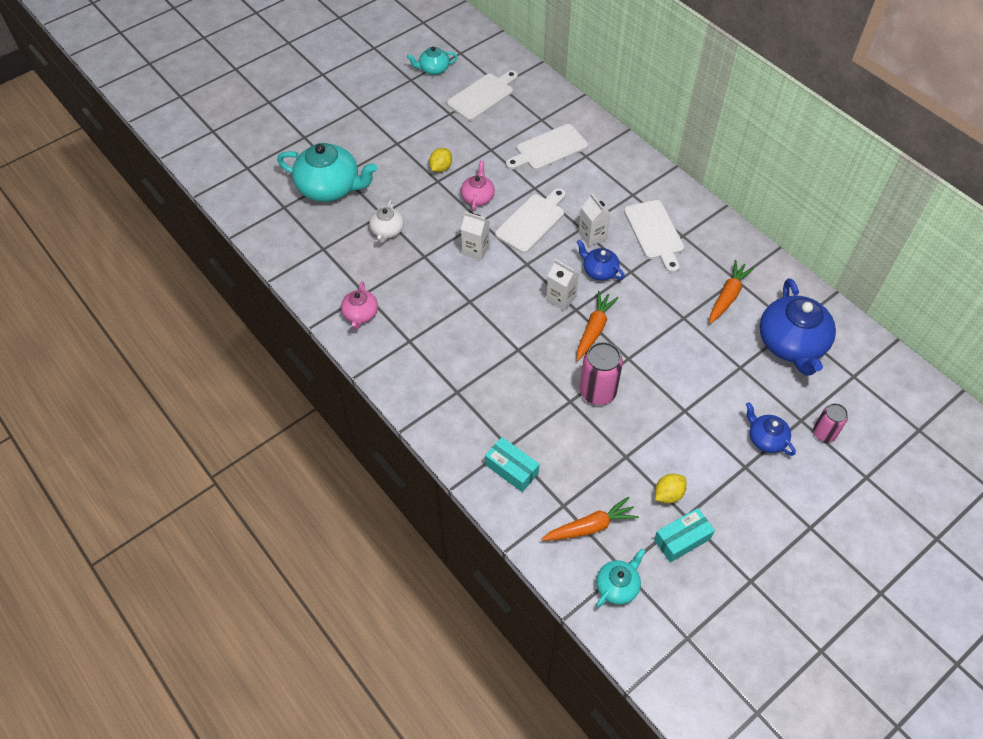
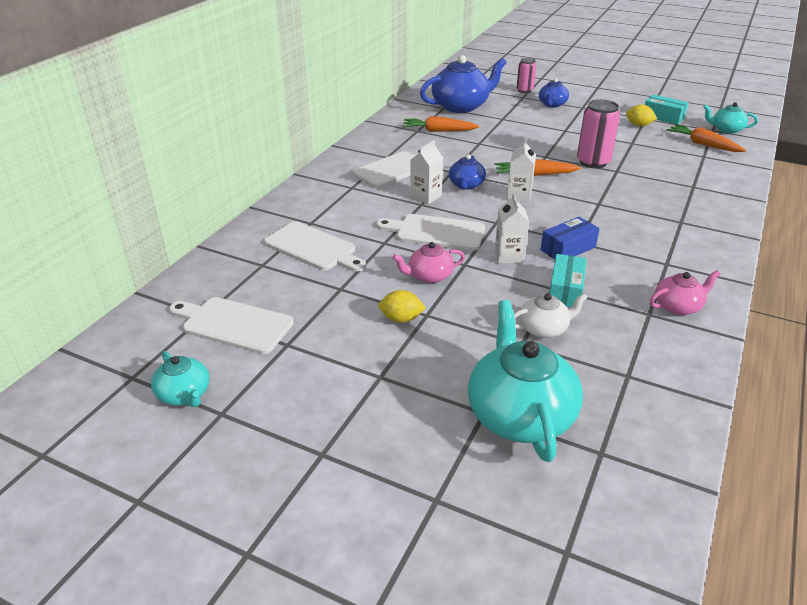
camera: 115 degrees left, 20 degrees down
(464, 290) = (568, 248): none -> blue box
(511, 469) = (709, 180): turquoise box -> turquoise box (565, 290)

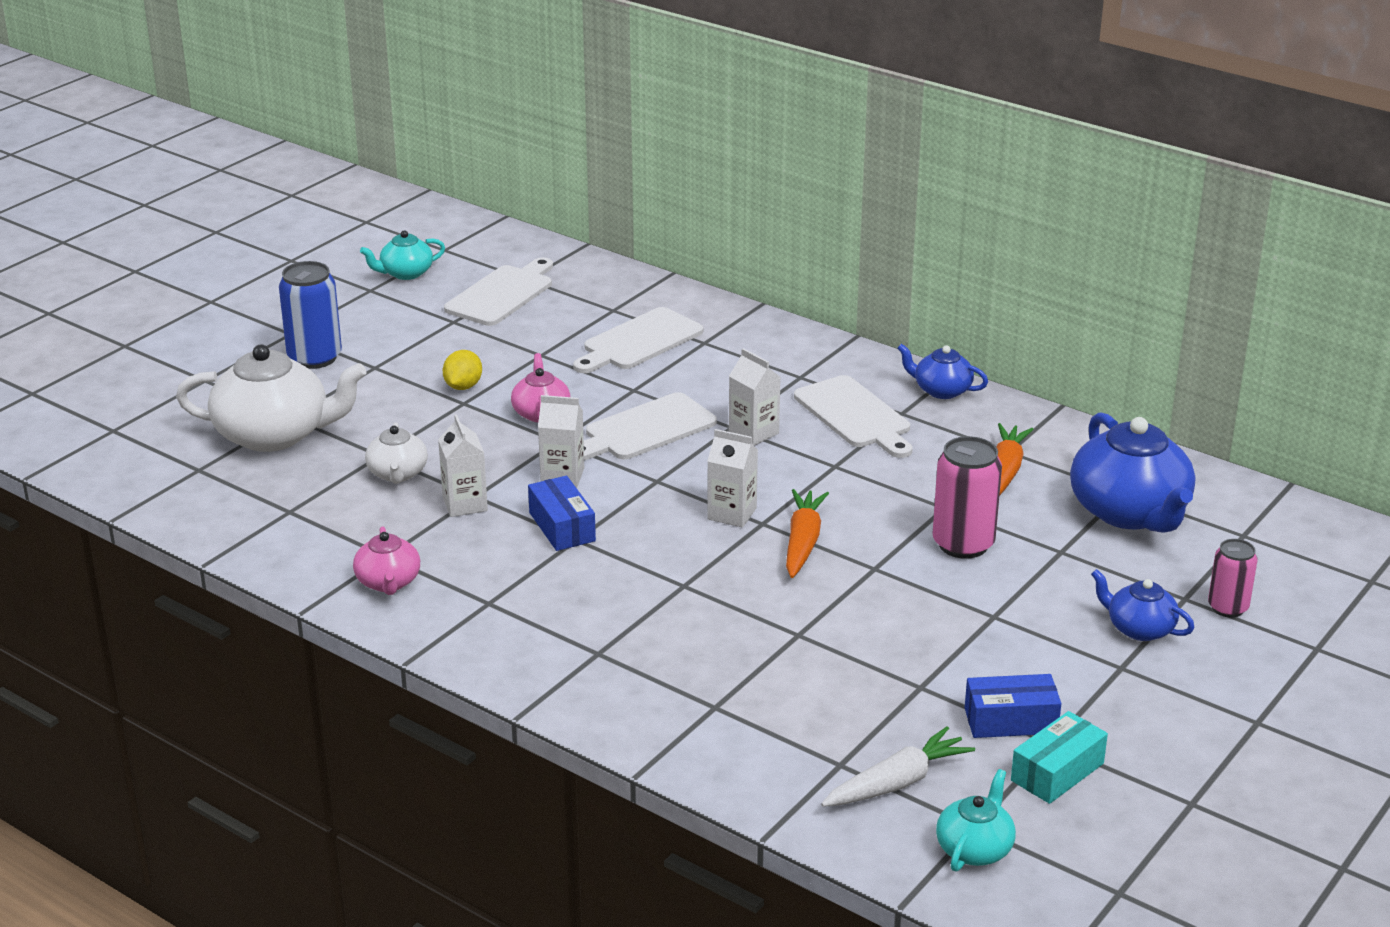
camera: 100 degrees right, 5 degrees down
(371, 421) = (314, 358): none -> blue can
(436, 232) = (645, 429): white cutting board -> white cutting board turned 150 degrees counterclockwise
(466, 185) = (782, 472): blue teapot -> blue teapot (941, 390)
(519, 414) = (275, 435): turquoise teapot -> white teapot
(565, 290) = (465, 504): turquoise box -> white carton
(593, 162) = (840, 616): pink can -> pink can (963, 544)
(638, 125) = (1010, 721): yellow lemon -> blue box
(703, 144) = (897, 782): orange carrot -> white carrot

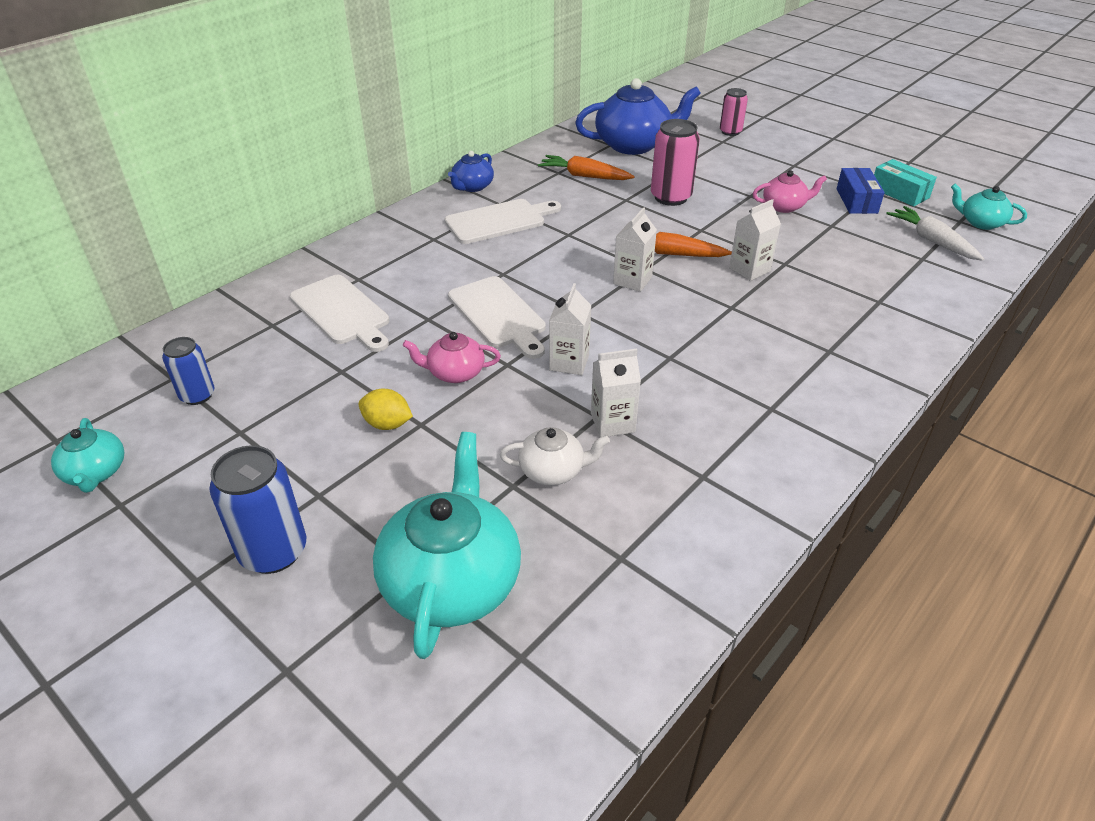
camera: 85 degrees left, 10 degrees up
(275, 435) = (452, 581): white teapot -> turquoise teapot
(388, 582) = (749, 473): pink teapot -> pink teapot (784, 206)
(502, 294) = (197, 395): white cutting board -> blue can
(562, 527) = (651, 364): blue box -> none
(753, 433) = (515, 264): white carton -> white carton (749, 269)
(1139, 628) = (755, 156): blue teapot -> none

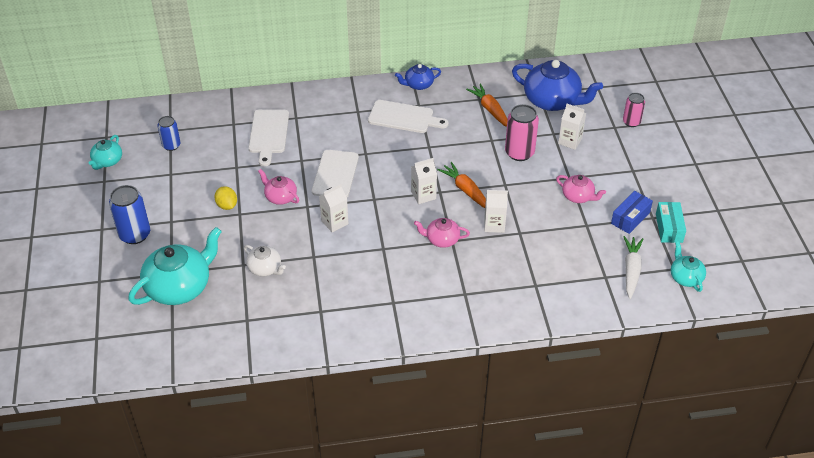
camera: 40 degrees right, 5 degrees up
(612, 423) = (315, 263): white carton -> white carton (570, 141)
(719, 312) = (442, 239): none -> pink teapot

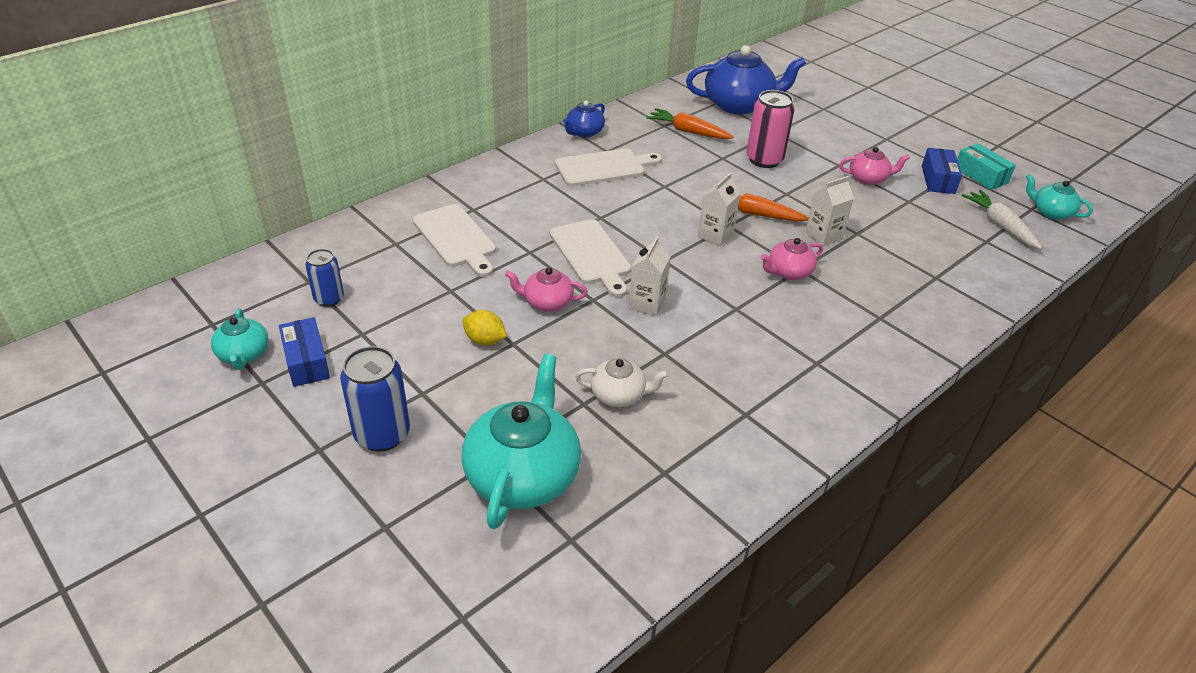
camera: 35 degrees left, 5 degrees down
(132, 178) = (306, 361): none -> blue box
(570, 141) = (799, 133): white carton -> none
(631, 122) = (833, 100): pink can -> none

